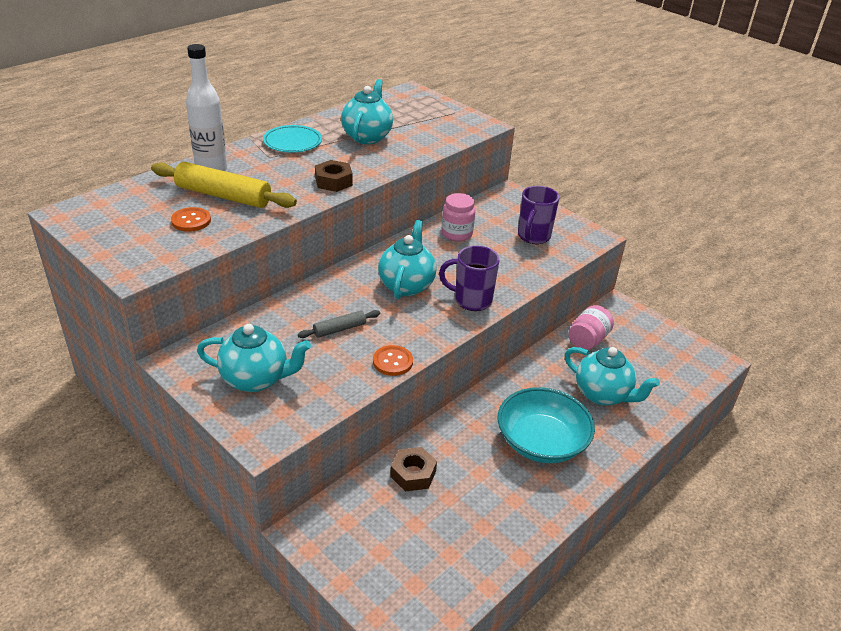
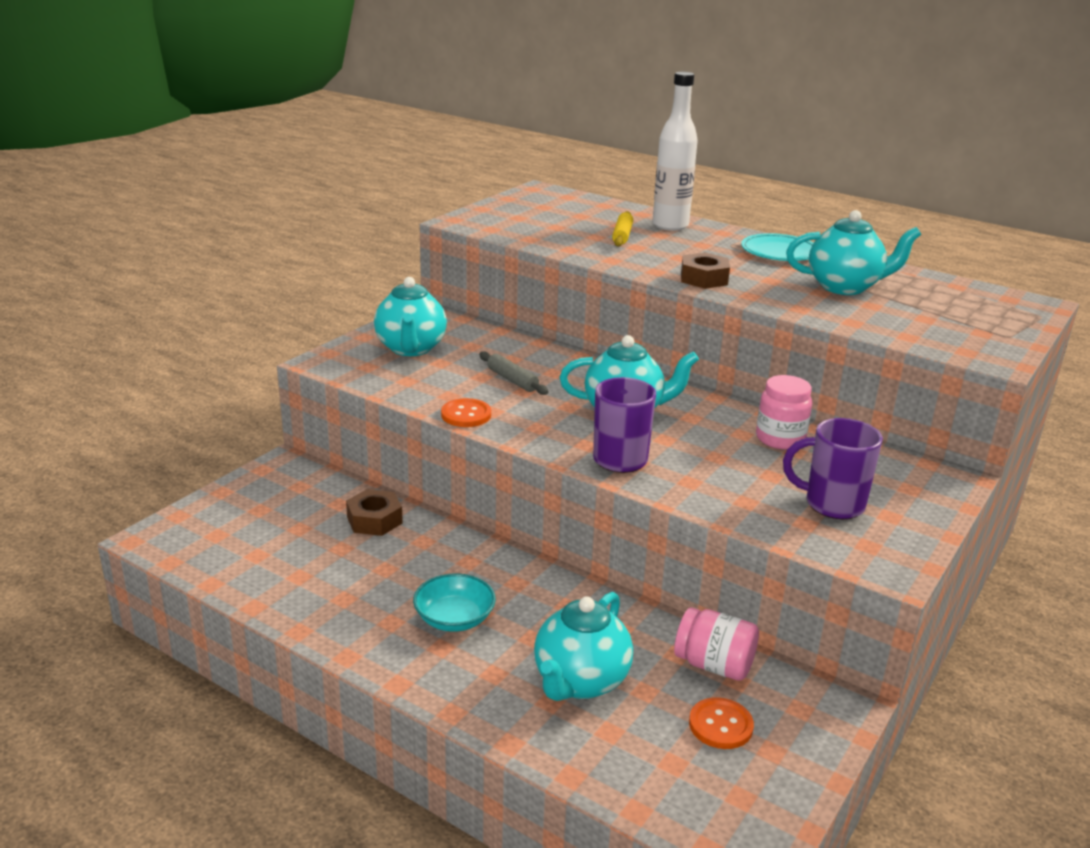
camera: 80 degrees right, 10 degrees down
(191, 221) = (562, 229): orange button -> orange button (720, 725)
(223, 196) = (622, 235): yellow rolling pin -> yellow rolling pin, size x0.52
(541, 442) = (454, 618): turquoise bowl -> turquoise bowl, size x0.58

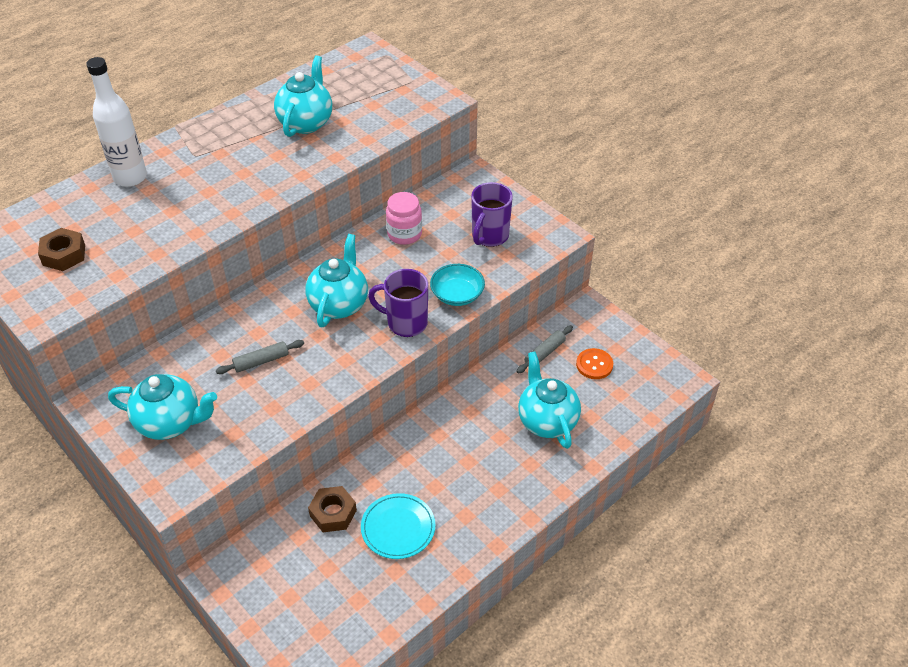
camera: 75 degrees left, 20 degrees up
(454, 618) = (470, 477): turquoise bowl -> turquoise bowl (457, 294)
(466, 415) = (311, 401): orange button -> none
(580, 682) = (547, 421): turquoise teapot -> turquoise teapot turned 150 degrees counterclockwise
(622, 235) = (140, 213): yellow rolling pin -> none
(704, 278) = (260, 190): brown nut -> brown nut (64, 255)
(714, 665) = (544, 353): pink jar -> grey rolling pin
(779, 252) = (222, 133): turquoise plate -> turquoise plate (398, 528)

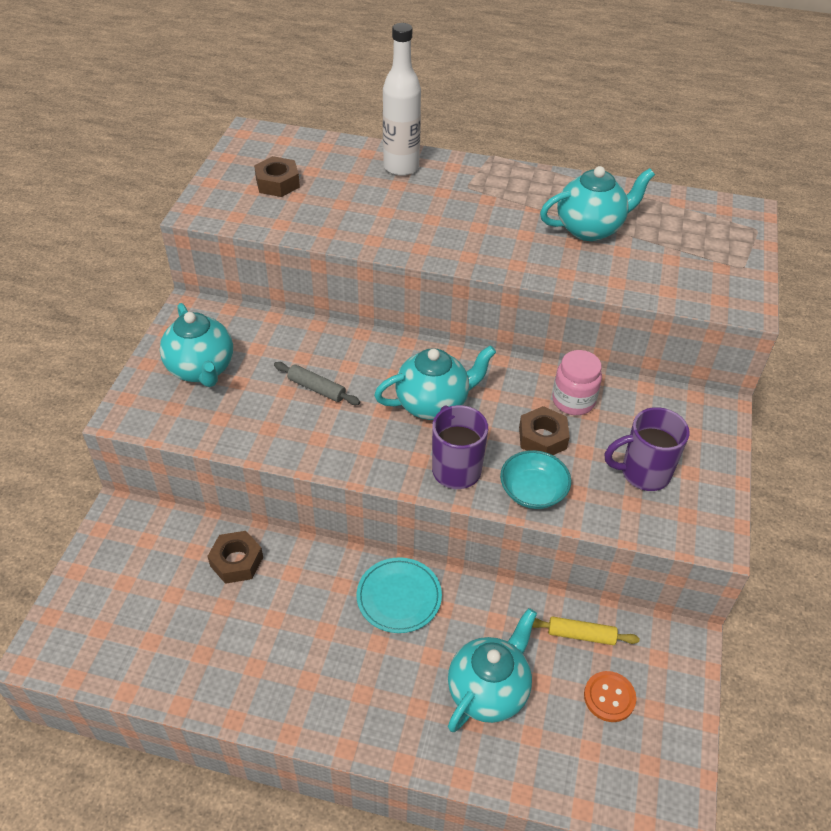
camera: 55 degrees right, 0 degrees up
(398, 528) = (254, 627): turquoise plate -> turquoise plate (399, 597)
(420, 266) = (542, 438): none -> brown nut
(544, 353) = (581, 635): grey rolling pin -> yellow rolling pin

